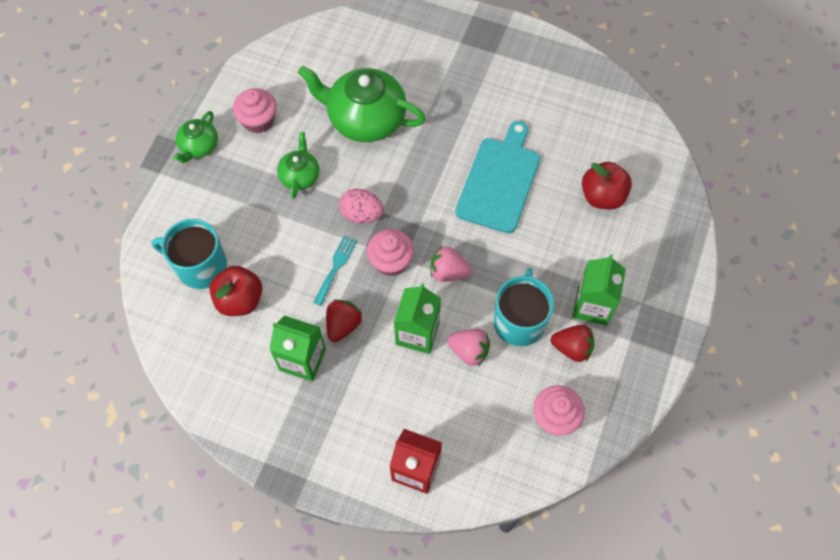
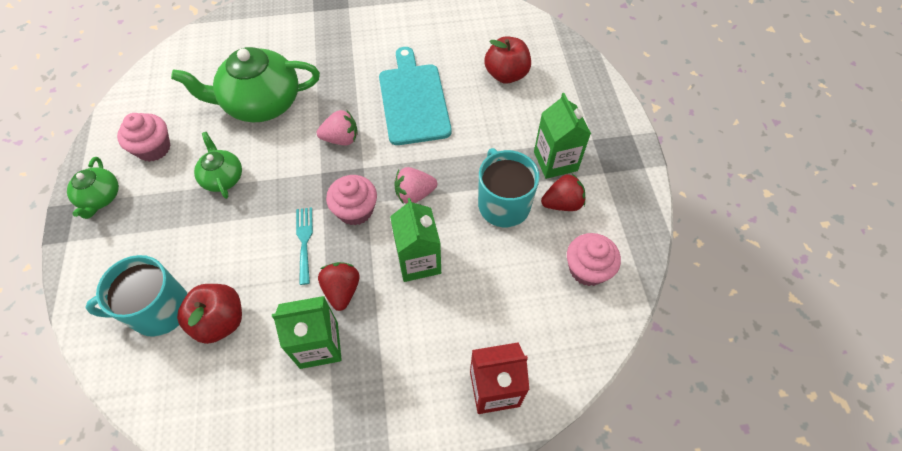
camera: 30 degrees left, 5 degrees down
(362, 214) = (304, 183): pink egg -> none
(469, 351) = (476, 252): pink strawberry -> pink strawberry (341, 139)

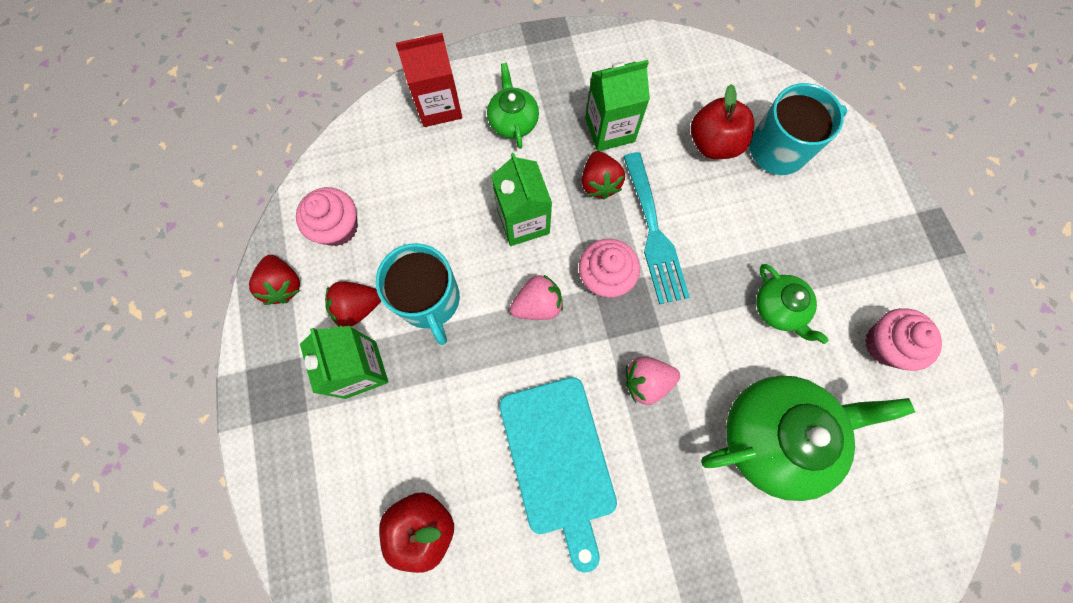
camera: 175 degrees right, 15 degrees up
(100, 198) = (912, 268): green teapot -> green teapot (513, 121)
(304, 241) = (654, 234): turquoise fork -> turquoise fork, size x1.65
(627, 224) = (283, 285): none -> red strawberry

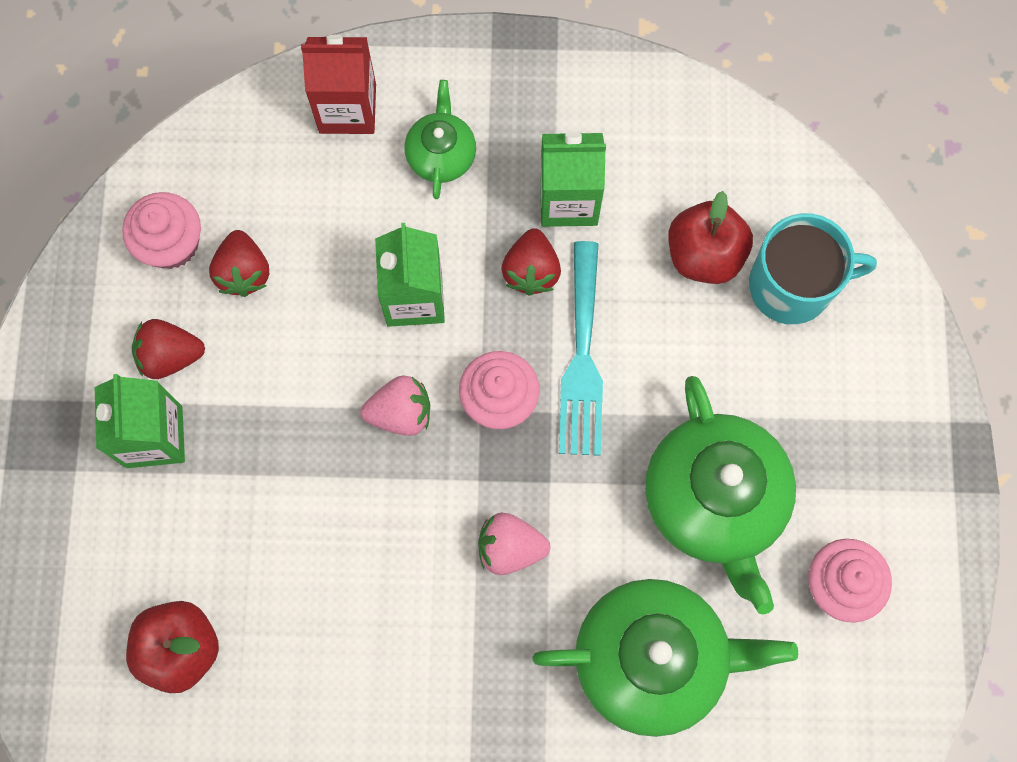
camera: 15 degrees right, 0 degrees up
(283, 285) = (84, 303): red strawberry -> red strawberry (244, 272)
(429, 300) = (263, 370): turquoise mug -> none
(559, 460) = (369, 615): turquoise cutting board -> none
(779, 308) = (714, 500): green teapot -> green teapot, size x1.93

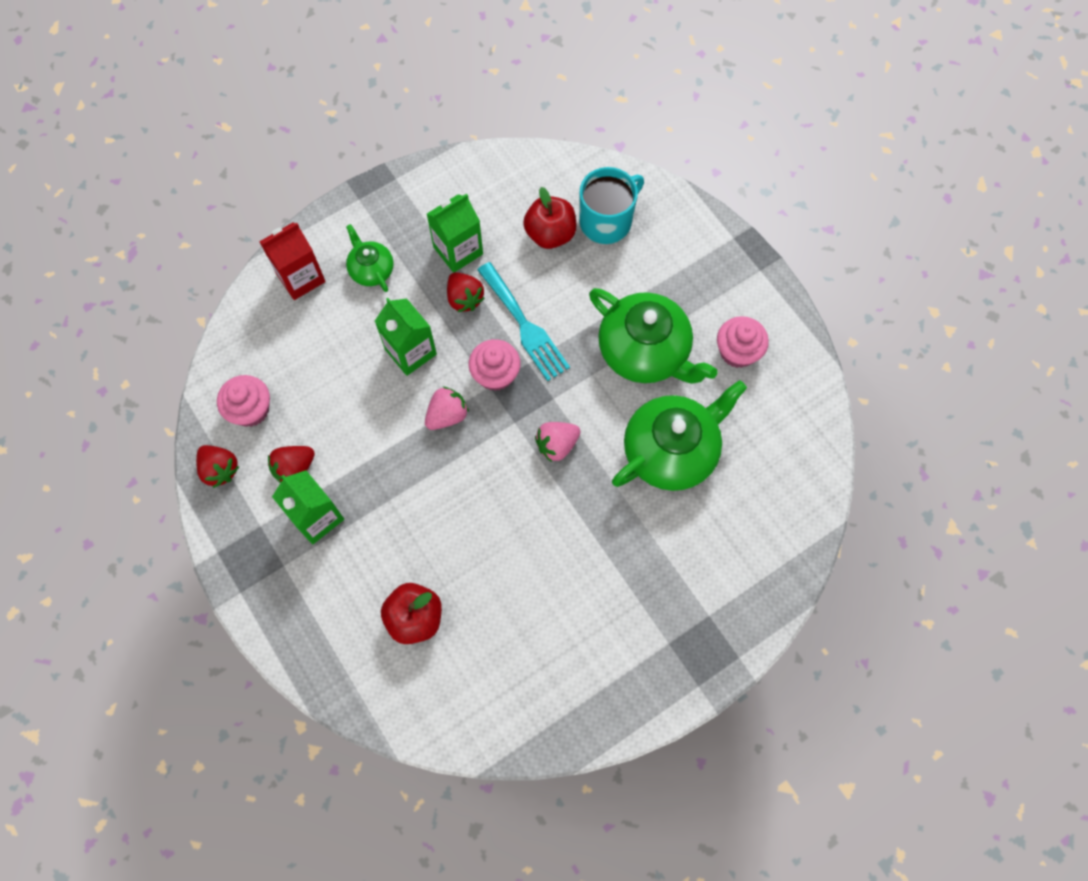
camera: 35 degrees left, 5 degrees down
(244, 272) = (304, 399): red strawberry -> red strawberry (220, 469)

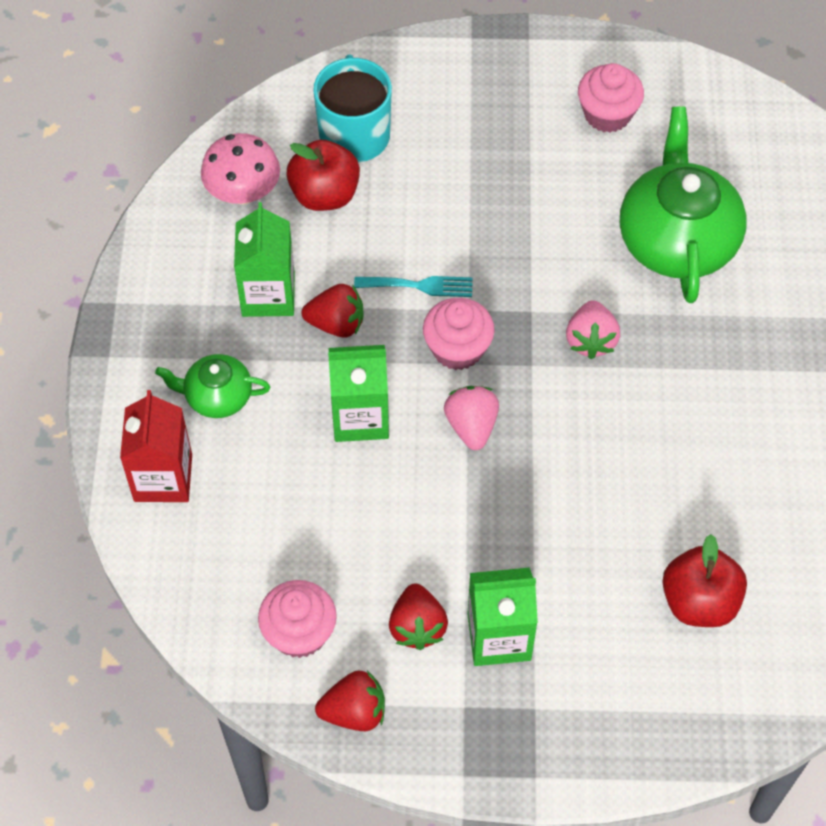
camera: 55 degrees left, 10 degrees down
(518, 191) = (243, 192): none -> pink mushroom
(525, 326) = (420, 286): turquoise fork -> turquoise fork, size x0.61
(645, 352) = (542, 194): green teapot -> none

